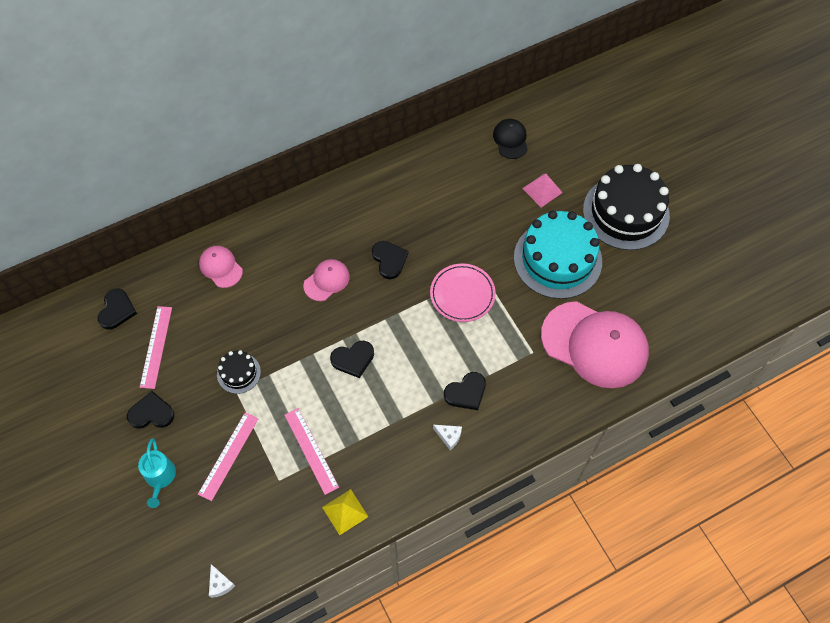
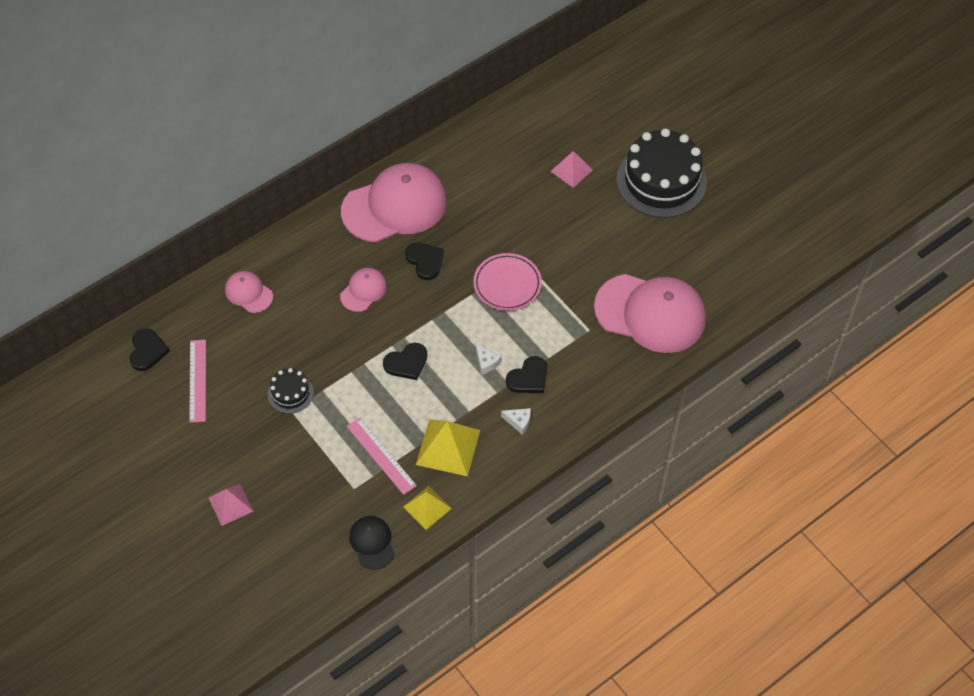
camera: 10 degrees left, 5 degrees down
(151, 413) = (207, 445): black heart -> none
(160, 477) = (230, 504): turquoise watering can -> pink pyramid
(220, 584) = (314, 593): white cheese -> white cheese (486, 363)
(228, 456) = (297, 473): pink ruler -> none
(371, 202) = (395, 206): none -> pink cap
(376, 452) = (448, 447): none -> yellow pyramid
(510, 140) = (529, 124): black cap -> black cap (372, 543)
(557, 259) = (599, 236): turquoise cake -> none

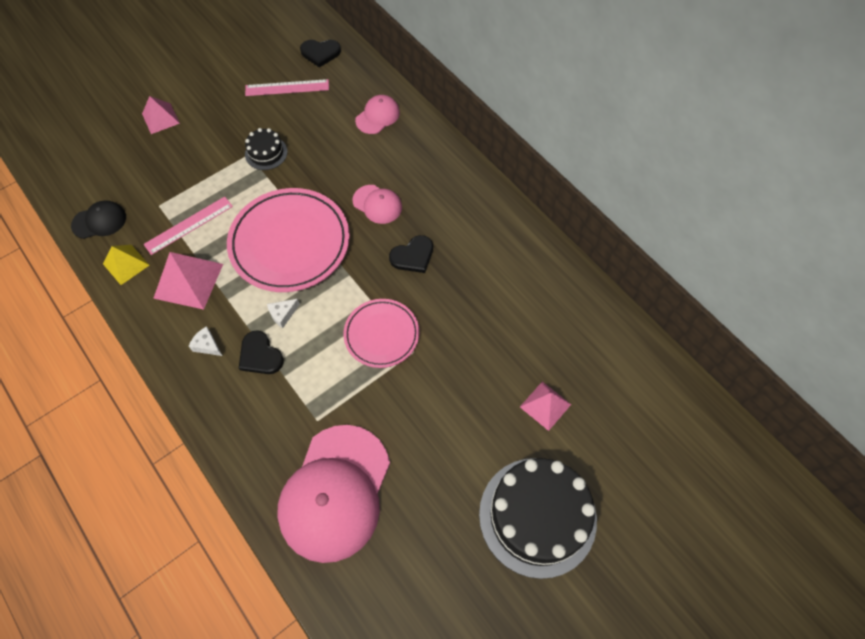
camera: 90 degrees right, 5 degrees up
(395, 206) = (483, 227): pink cap -> none
(406, 363) = (290, 243): black heart -> pink plate
(448, 447) = (188, 281): yellow pyramid -> pink pyramid
(518, 422) = (207, 345): white cheese -> white cheese turned 105 degrees clockwise

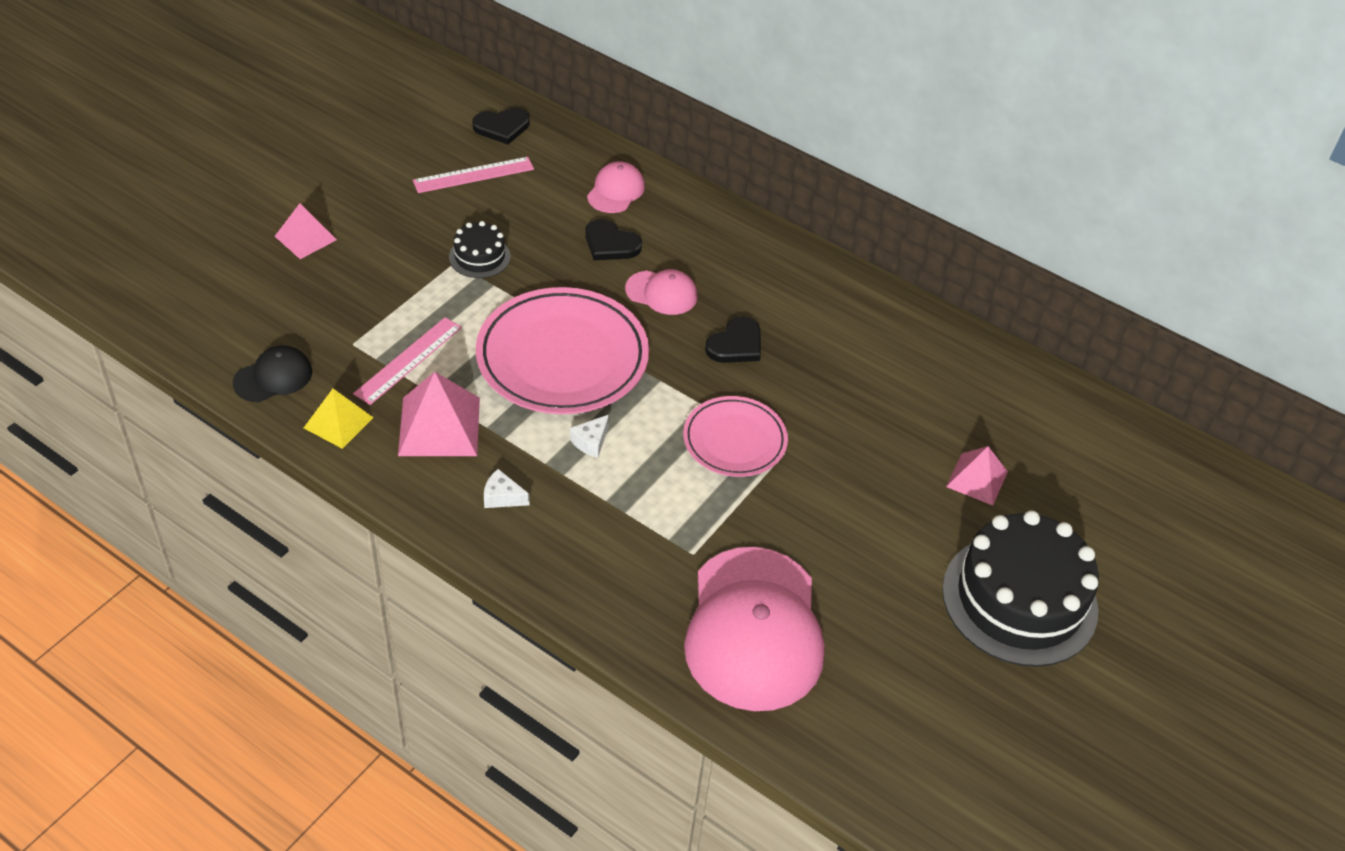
camera: 20 degrees left, 15 degrees down
(260, 355) = (581, 494): black heart -> black heart (610, 244)

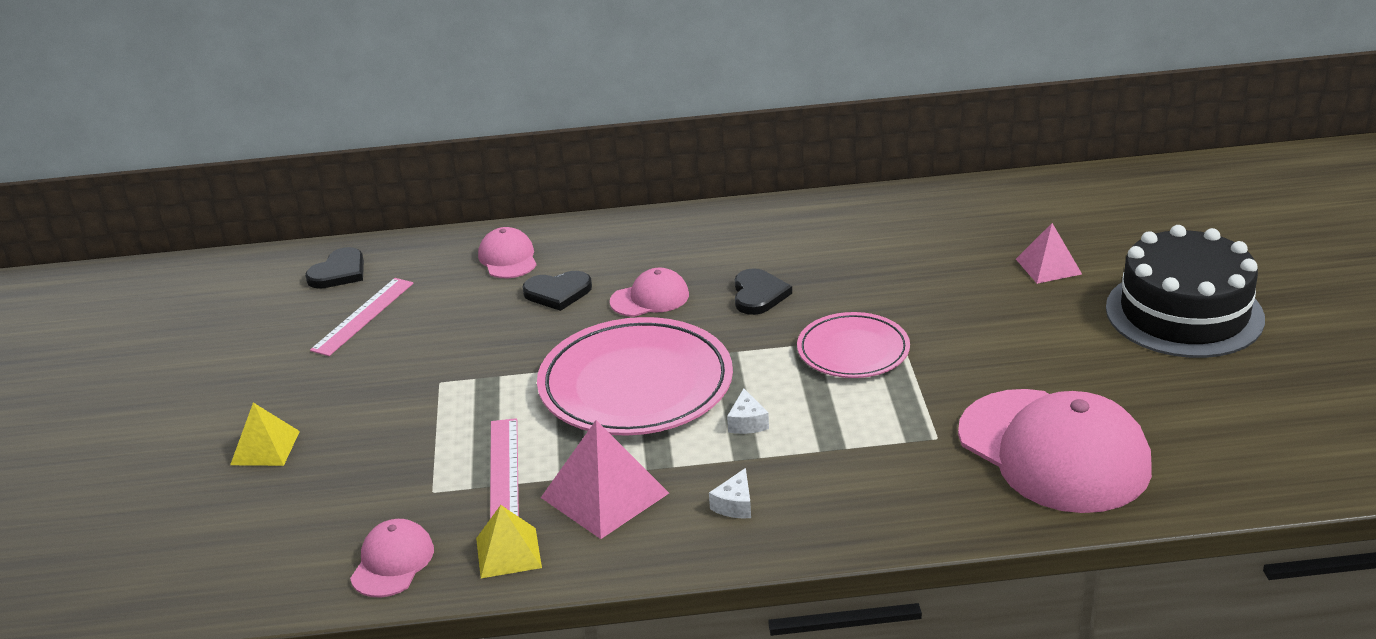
camera: 35 degrees left, 15 degrees down
(273, 377) = (392, 562): black cap -> pink cap
(305, 238) = (265, 447): pink pyramid -> yellow pyramid
(479, 257) = (457, 365): black cake -> none
(502, 497) = (735, 505): white cheese -> white cheese turned 45 degrees counterclockwise

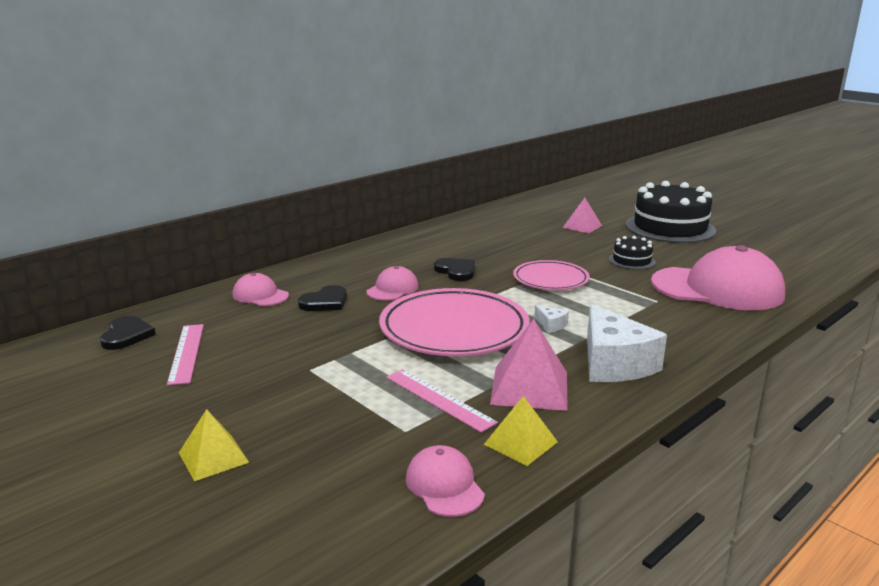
camera: 40 degrees left, 10 degrees down
(735, 505) = (613, 363): white cheese -> white cheese, size x2.40
(1015, 357) = (632, 260): none -> black cake

